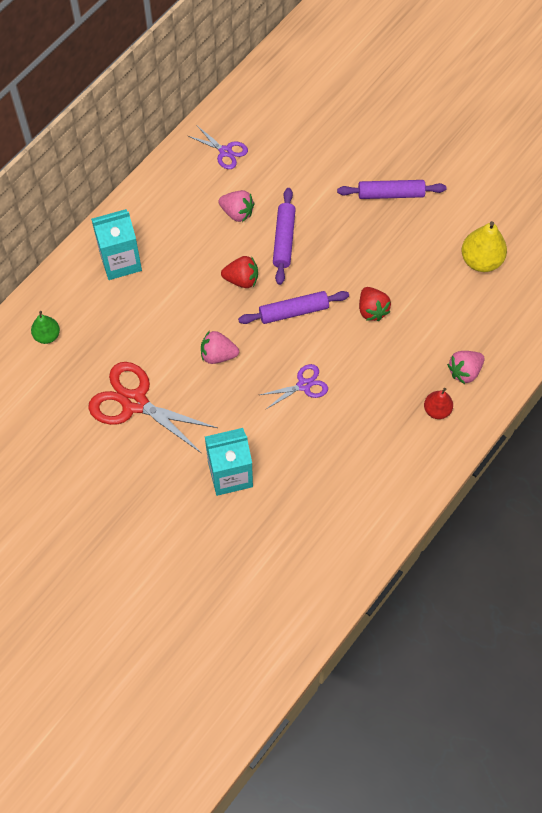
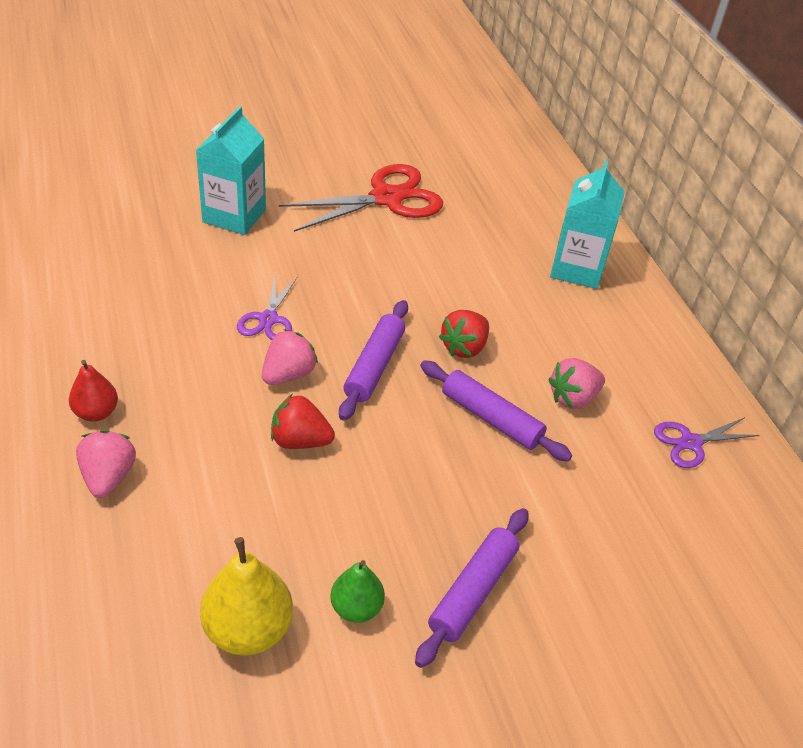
camera: 120 degrees right, 20 degrees down
(47, 335) = (523, 183): green pear -> green pear (356, 608)
(218, 355) = (380, 277): pink strawberry -> pink strawberry (288, 374)

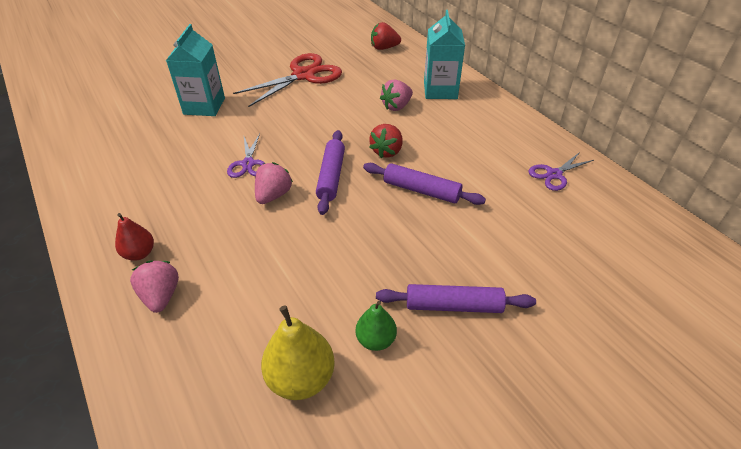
camera: 10 degrees left, 0 degrees up
(300, 440) = (296, 236): red strawberry -> red strawberry (384, 48)
(473, 591) = (453, 306): purple rolling pin -> purple rolling pin turned 75 degrees clockwise
(573, 398) = (469, 165): pink strawberry -> pink strawberry (396, 106)

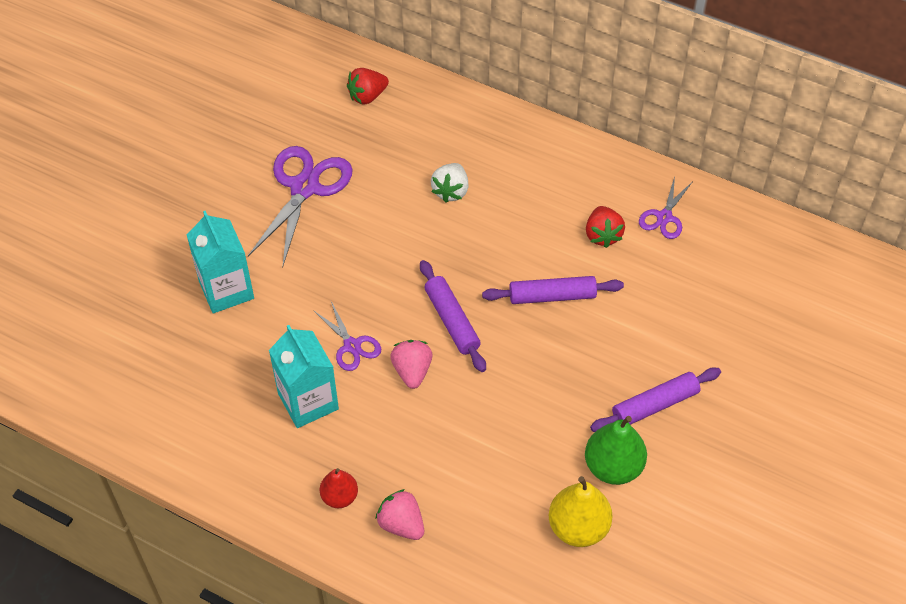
camera: 30 degrees left, 10 degrees up
(303, 75) = (305, 188): red scissors -> purple scissors
(376, 340) = (613, 467): green pear -> green pear, size x1.63
(387, 151) = (485, 261): red strawberry -> red strawberry (602, 235)
(396, 106) = (451, 191): pink strawberry -> white strawberry
(440, 90) = (482, 144): turquoise carton -> turquoise carton (308, 401)

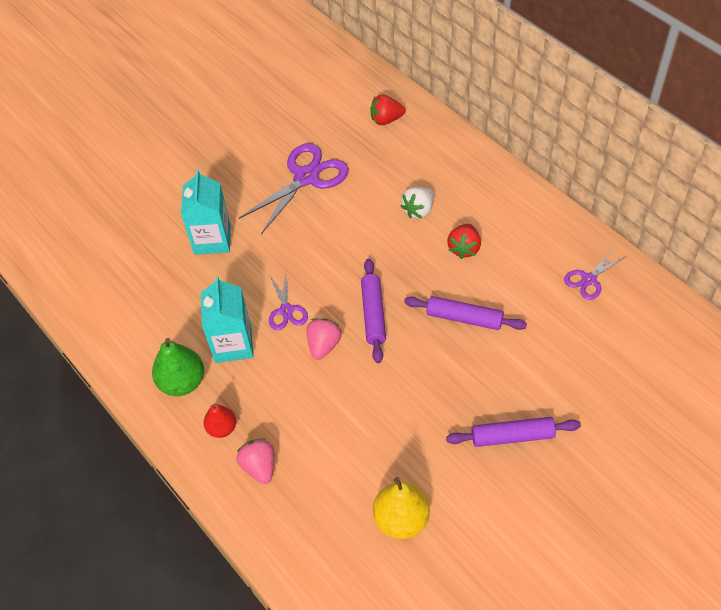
camera: 25 degrees right, 0 degrees up
(602, 235) = (528, 280): red strawberry -> red strawberry (464, 248)
(613, 467) = (453, 477): green pear -> green pear (182, 382)

